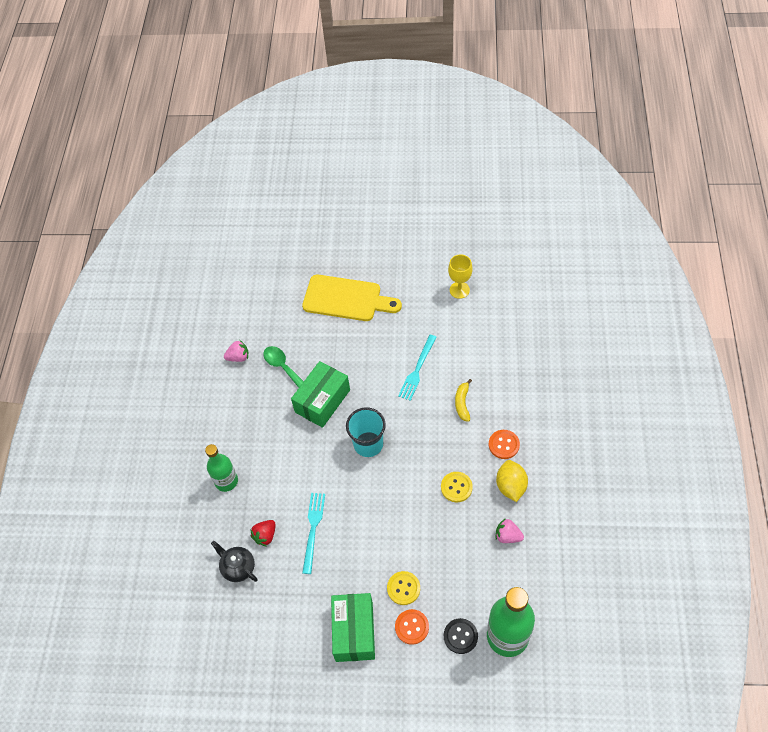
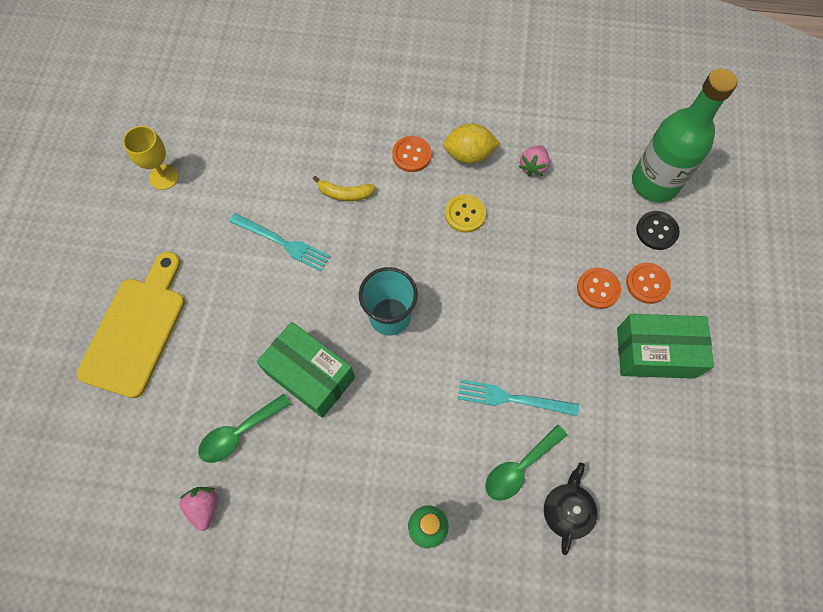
camera: 90 degrees left, 10 degrees up
(238, 567) = (566, 510): black teapot -> black teapot turned 150 degrees clockwise
(265, 536) = (519, 468): red strawberry -> green spoon
(403, 588) = (598, 289): yellow button -> orange button

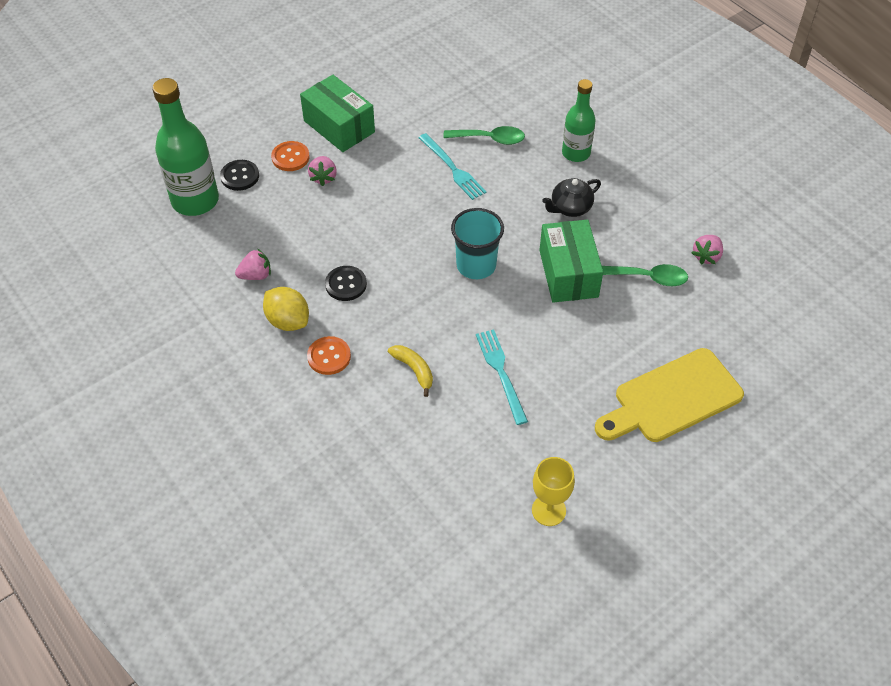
camera: 135 degrees left, 15 degrees down
(465, 214) = (346, 284): yellow button -> black button
(566, 510) = (487, 106): black teapot -> black teapot (570, 208)
(598, 289) = (323, 177): orange button -> pink strawberry

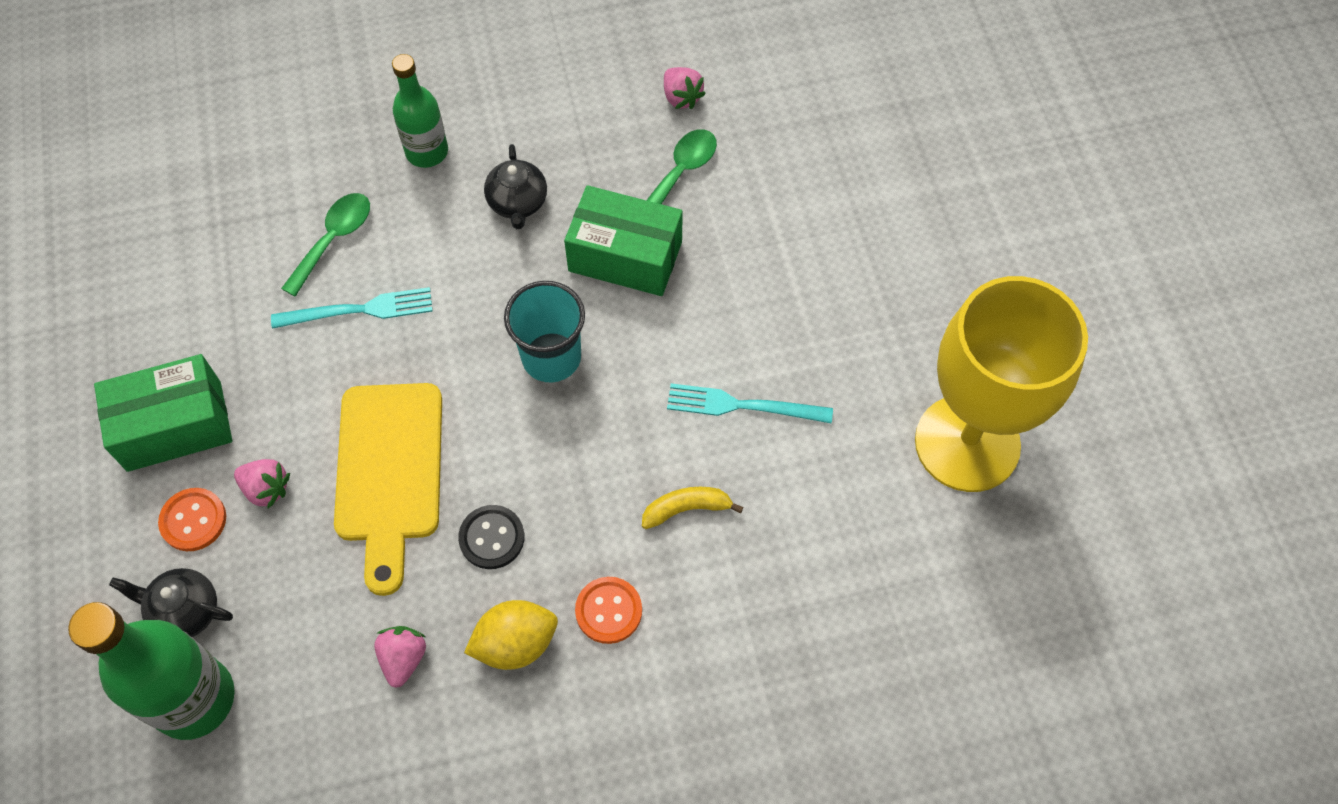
camera: 65 degrees left, 10 degrees up
(240, 176) = (185, 611): black button -> black teapot
(548, 510) = (967, 443): yellow goblet -> yellow goblet, size x2.30
(672, 398) = (869, 237): yellow cutting board -> yellow cutting board (389, 472)

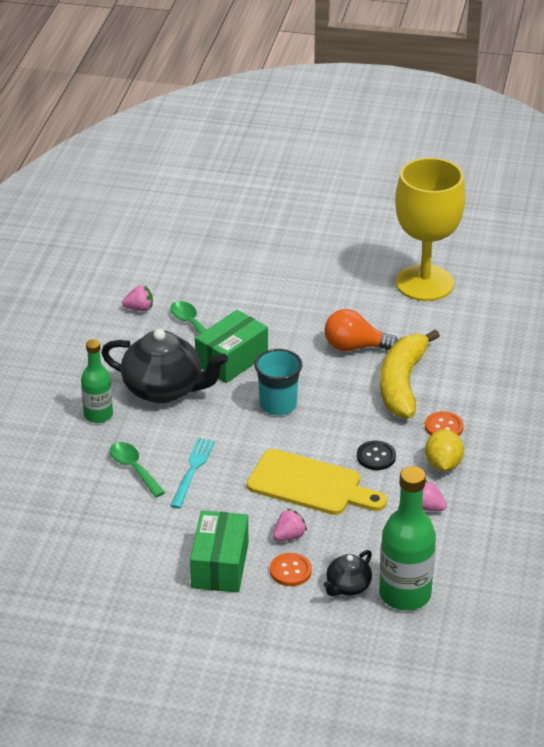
camera: 65 degrees left, 25 degrees down
(518, 203) = (164, 389): black teapot -> black teapot, size x1.97
(686, 509) = (402, 384): yellow banana -> yellow banana, size x2.30
(743, 405) = (355, 347): turquoise fork -> orange light bulb

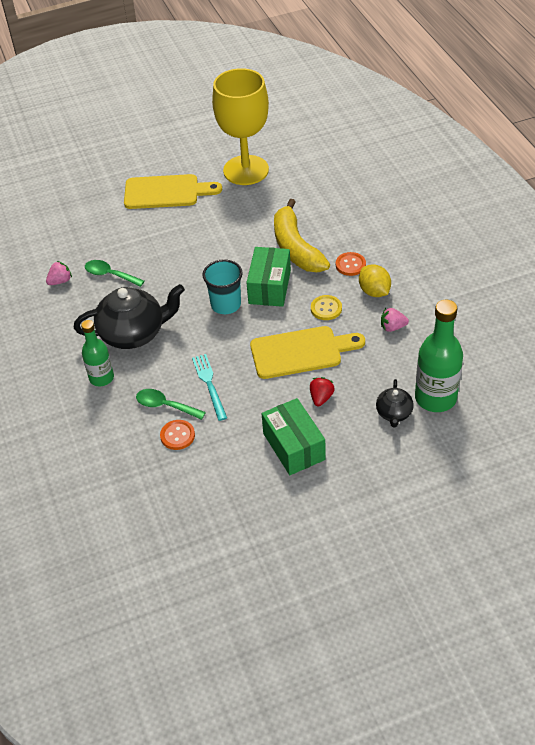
camera: 30 degrees left, 10 degrees up
(231, 360) = (163, 287): green box -> green box (269, 287)
(289, 536) = (321, 398): pink strawberry -> red strawberry
(290, 571) = (345, 423): orange button -> orange button (177, 435)
(320, 269) = (166, 192): none -> yellow cutting board
(355, 347) = (240, 237): orange light bulb -> none
(376, 457) = (326, 308): black button -> yellow button

